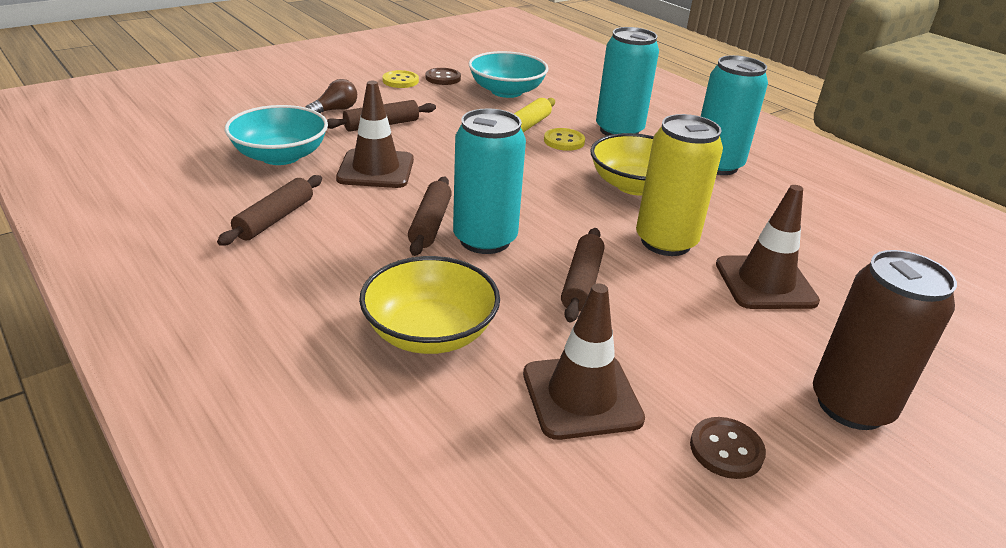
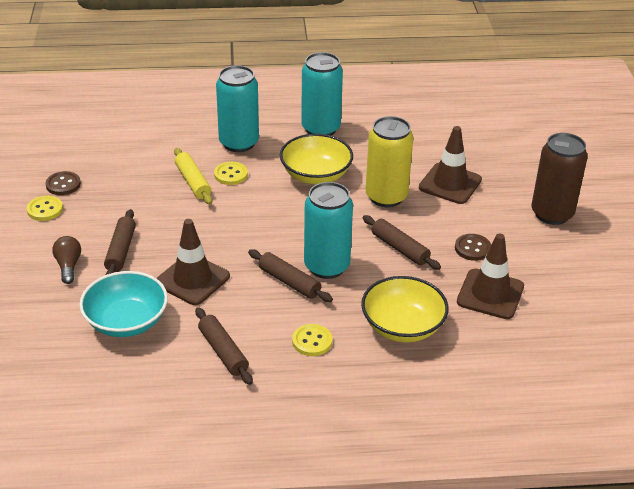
camera: 55 degrees left, 5 degrees up
(339, 270) = (312, 341): none -> yellow button
(506, 91) = (123, 163): turquoise bowl -> none
(726, 449) = (552, 267): brown button -> brown button (472, 248)

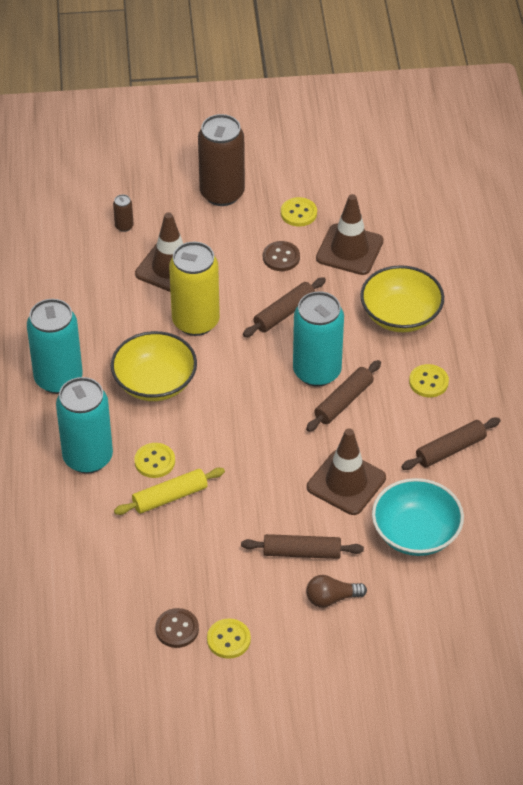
camera: 90 degrees left, 10 degrees up
(497, 159) = (124, 226): none -> brown can
(535, 261) = (298, 213): none -> yellow button

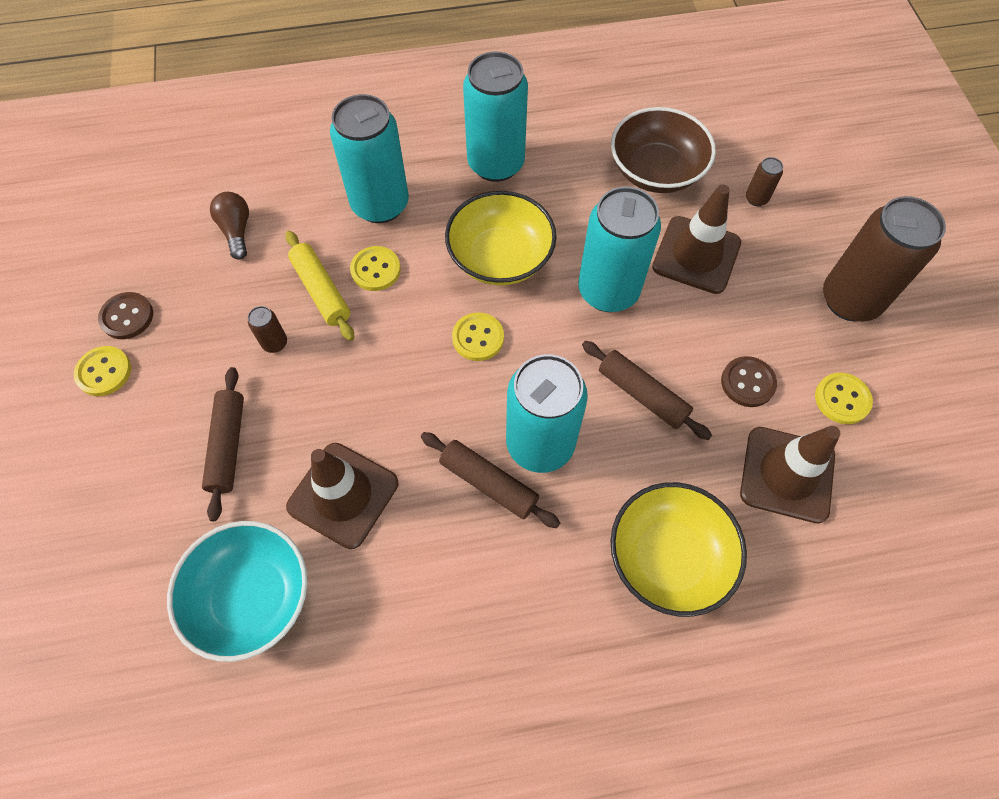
camera: 85 degrees right, 15 degrees up
(85, 280) = (656, 171): none -> brown bowl
(195, 321) = (608, 291): yellow can -> turquoise can
(215, 526) = (275, 343): none -> brown can
(332, 598) = (151, 488): brown light bulb -> brown light bulb (236, 231)
(428, 382) = (538, 605): yellow button -> yellow button (478, 338)
(450, 449) = (406, 645): brown rolling pin -> none

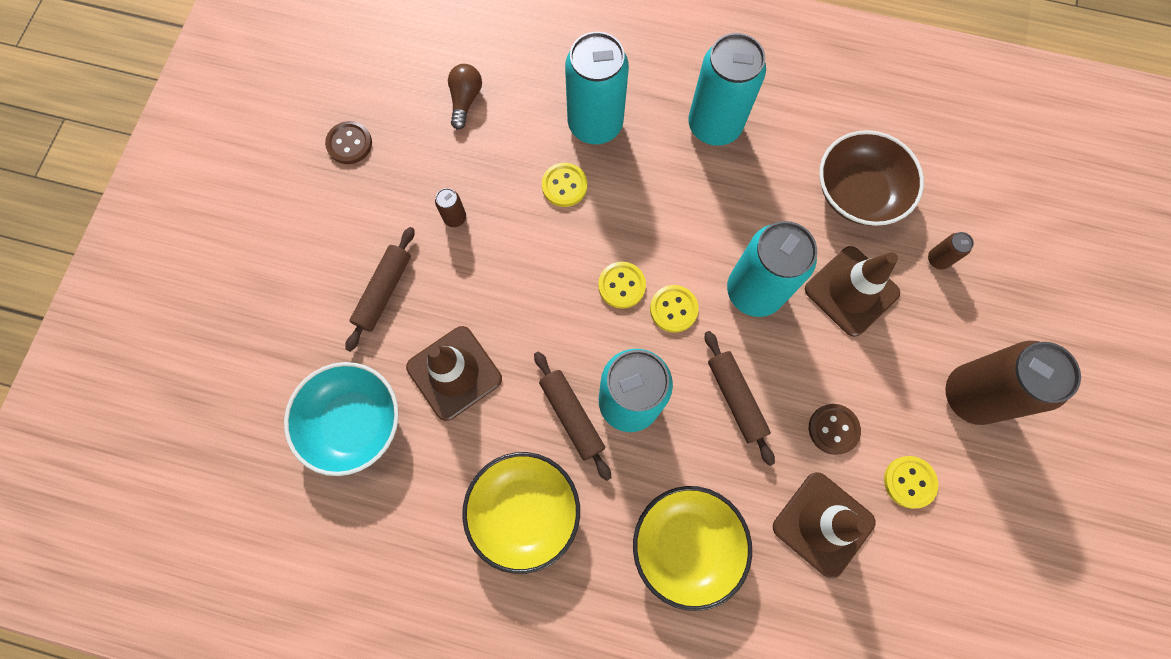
camera: 25 degrees right, 10 degrees up
(104, 372) = (314, 185): yellow button -> yellow button (673, 309)
(321, 291) = (511, 186): yellow rolling pin -> none
(500, 257) = (675, 219): yellow bowl -> yellow bowl (524, 511)

